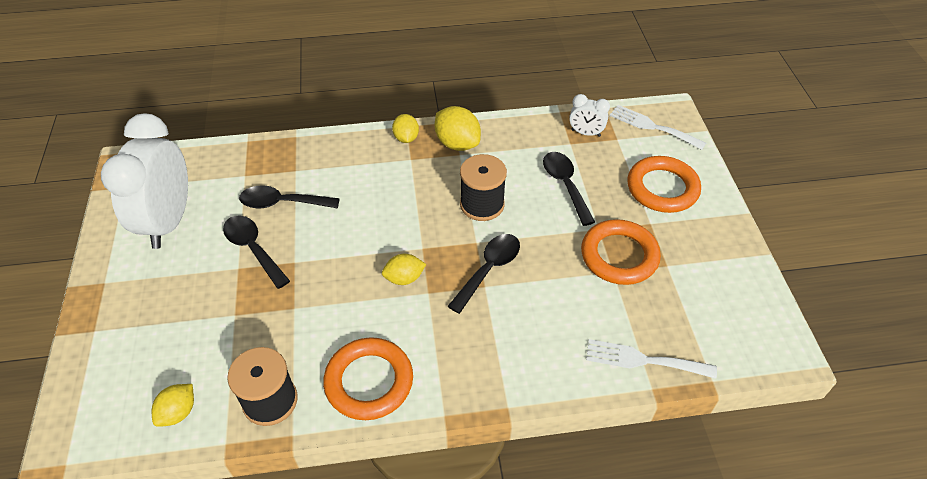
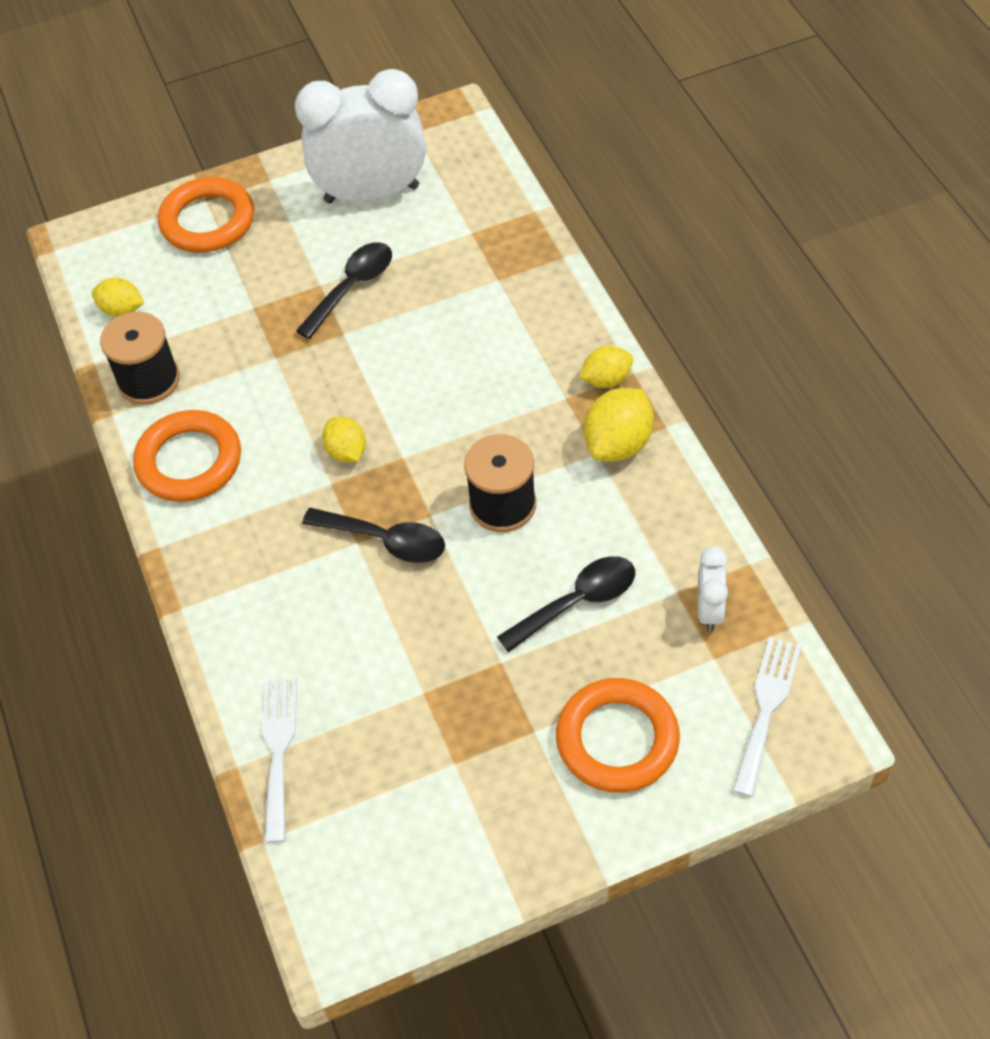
camera: 80 degrees right, 5 degrees up
(282, 203) = (435, 287): black spoon -> none
(619, 256) = (454, 696): orange ring -> orange ring (208, 221)

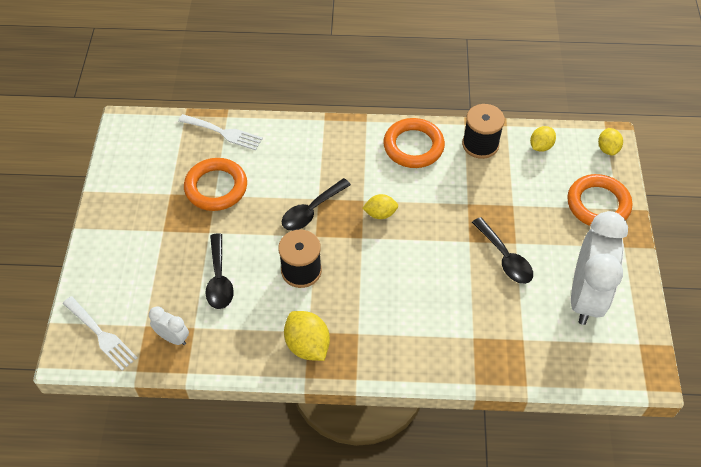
camera: 110 degrees right, 0 degrees up
(606, 379) = (359, 361): yellow lemon -> yellow lemon (607, 149)
(617, 739) = (133, 262): orange ring -> orange ring (216, 187)

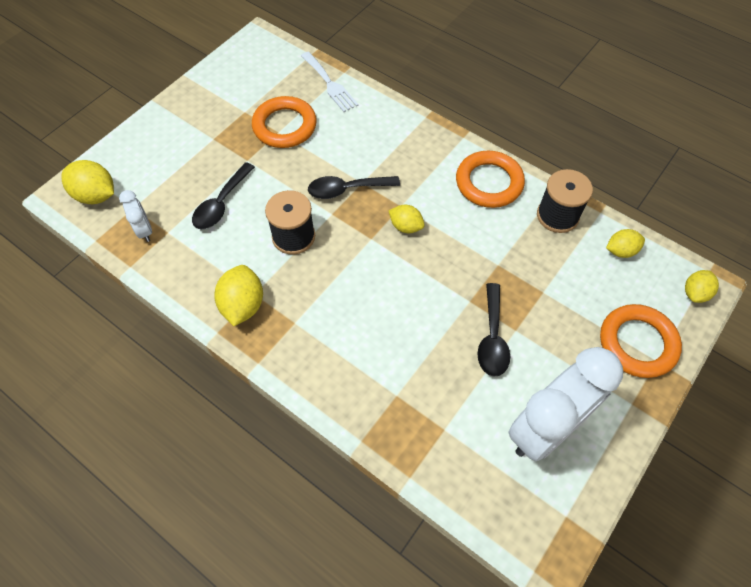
camera: 35 degrees right, 5 degrees up
(101, 335) = (96, 195): white fork -> yellow lemon

